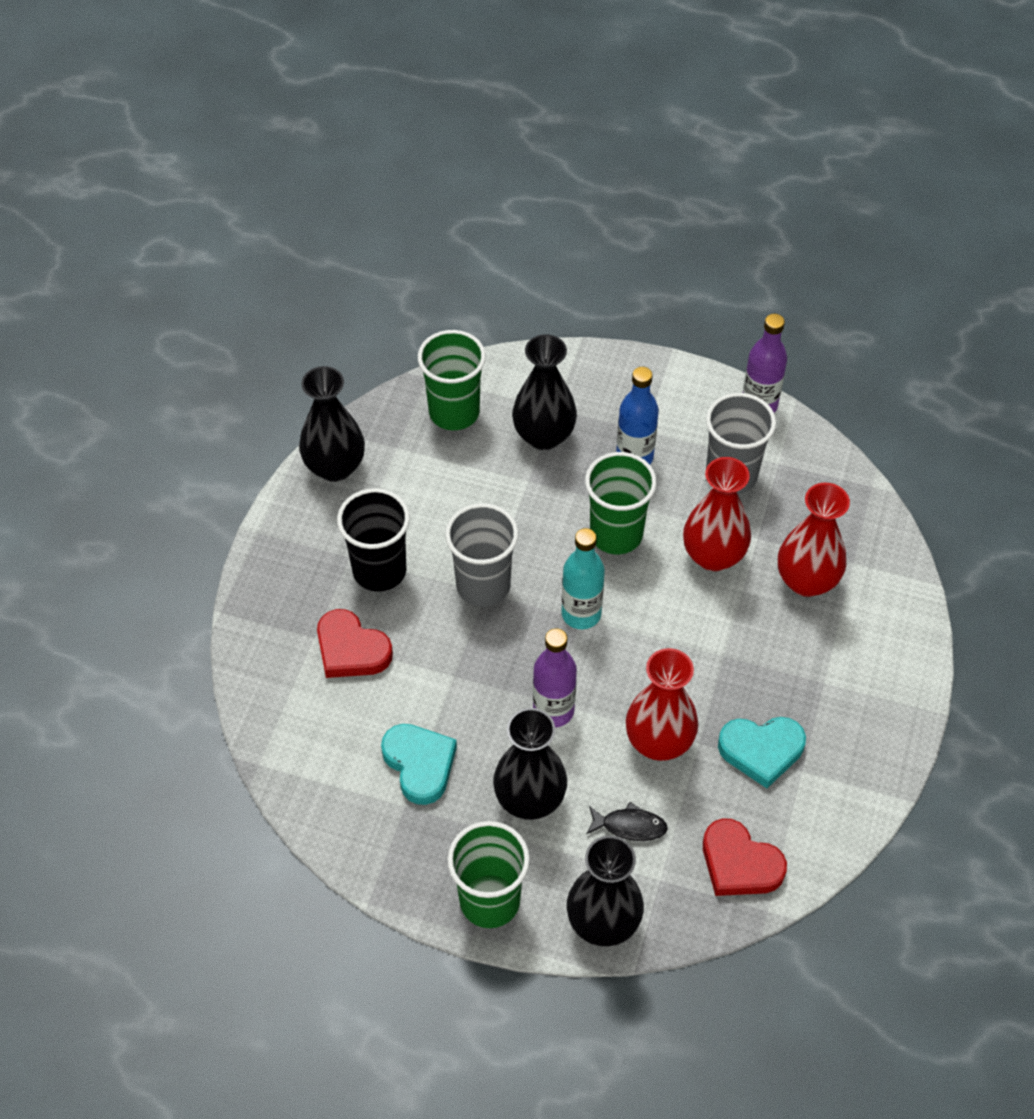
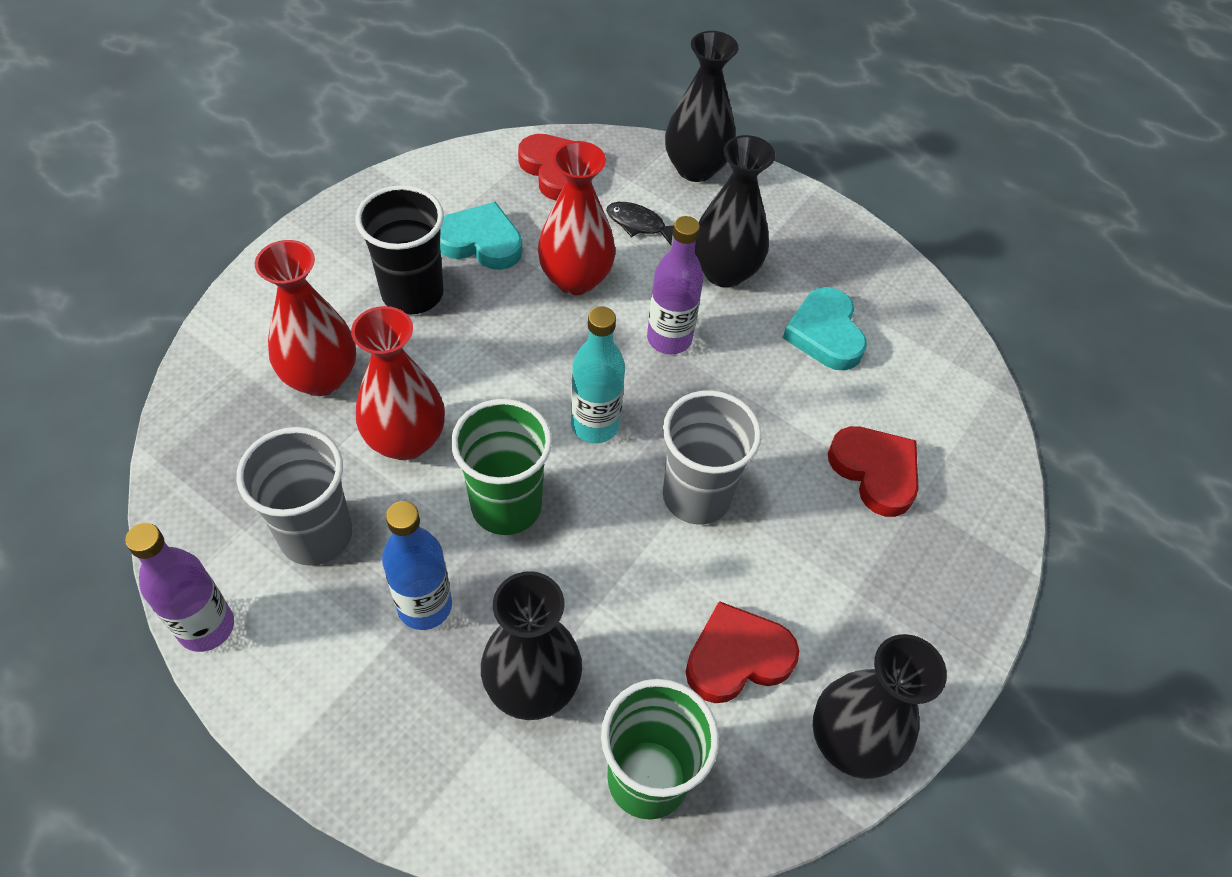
camera: 165 degrees left, 0 degrees up
(379, 570) = (820, 558): black cup -> black cup (412, 293)
(420, 490) = (737, 657): none -> red heart
(490, 901) = (789, 210): green cup -> none

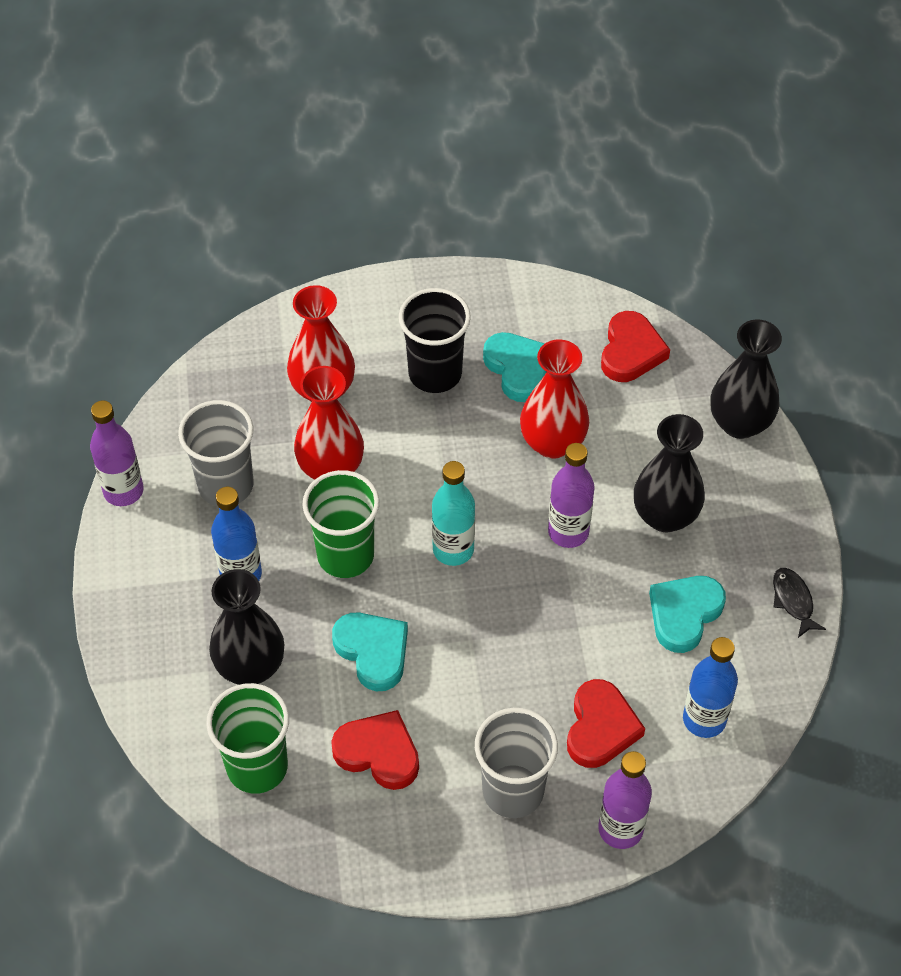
camera: 50 degrees right, 0 degrees up
(628, 570) = (373, 652): none -> turquoise heart
(639, 224) = (644, 435): black fish -> black fish (793, 601)
(696, 496) = (465, 644): grey cup -> grey cup (513, 791)
(851, 741) = (388, 853): black vase -> none
(933, 400) = (704, 719): none -> blue bottle
(985, 539) = (620, 829): none -> purple bottle

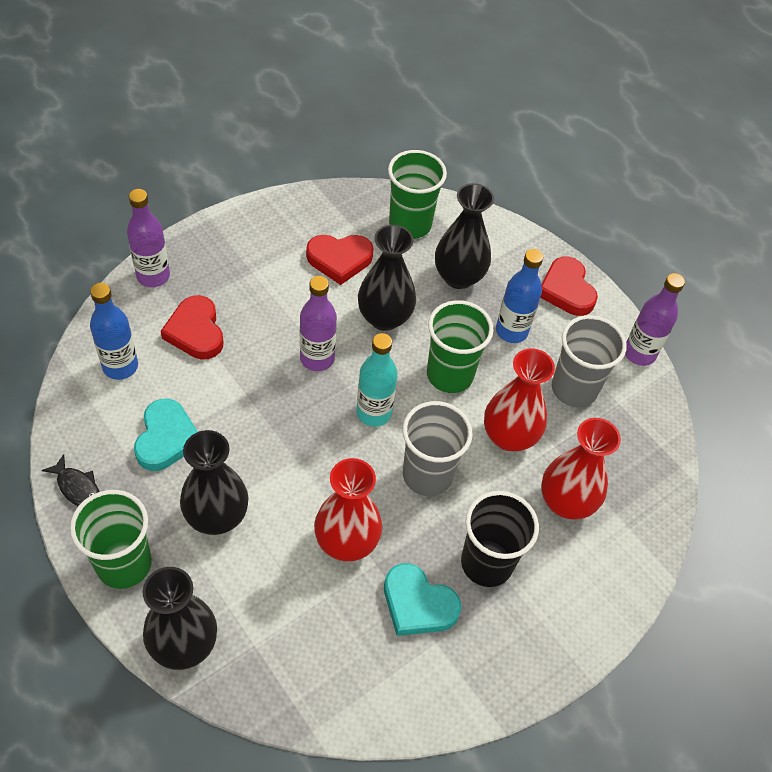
camera: 145 degrees right, 0 degrees up
(373, 652) = (384, 318): turquoise heart -> black vase
(513, 791) = (237, 271): grey cup -> grey cup (427, 475)
(568, 532) = (291, 466): purple bottle -> purple bottle (317, 358)
(631, 351) = (324, 678): red heart -> red heart (566, 290)
(770, 510) = (124, 564): none -> green cup

